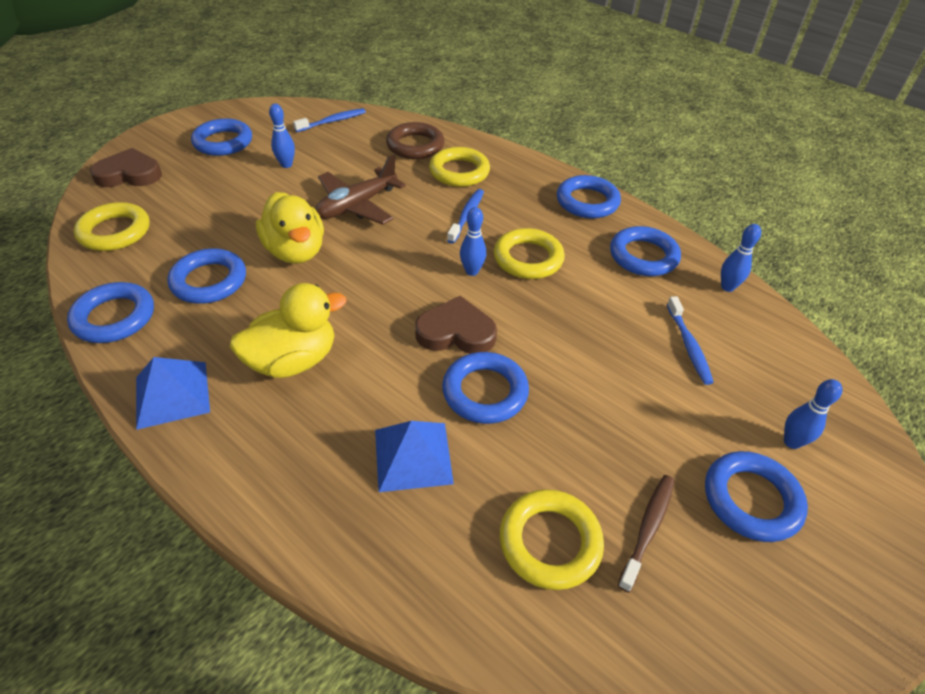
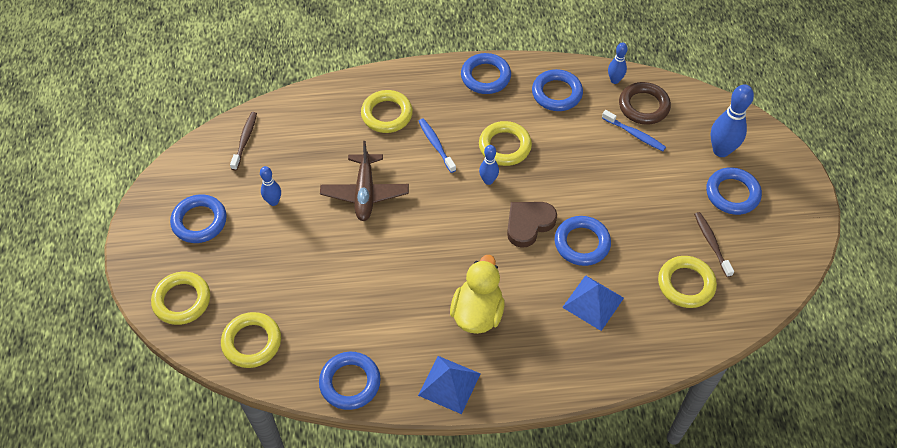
camera: 45 degrees left, 10 degrees up
(129, 174) = (182, 300): brown heart -> yellow ring
(209, 281) = (363, 316): blue ring -> none
(296, 251) = (379, 254): yellow duck -> none
(332, 121) = (245, 140): blue toothbrush -> brown toothbrush
(415, 145) = (330, 115): brown ring -> brown ring (643, 106)
(791, 442) = (721, 150): blue bowling pin -> blue bowling pin, size x1.74

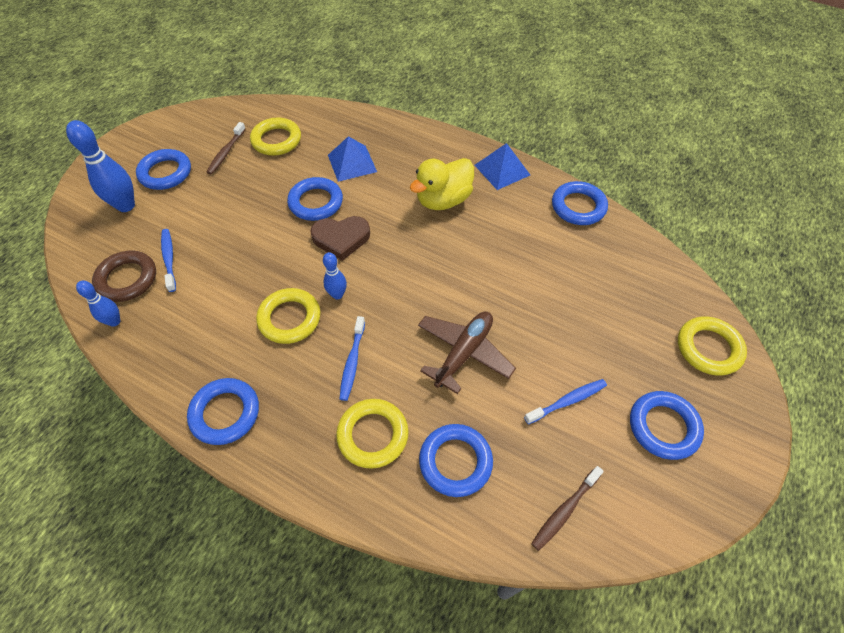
camera: 145 degrees left, 0 degrees up
(252, 342) = (650, 276): yellow ring -> none
(273, 201) = (567, 401): blue bowling pin -> blue toothbrush
(556, 93) = (181, 343): blue ring -> blue ring (455, 461)

